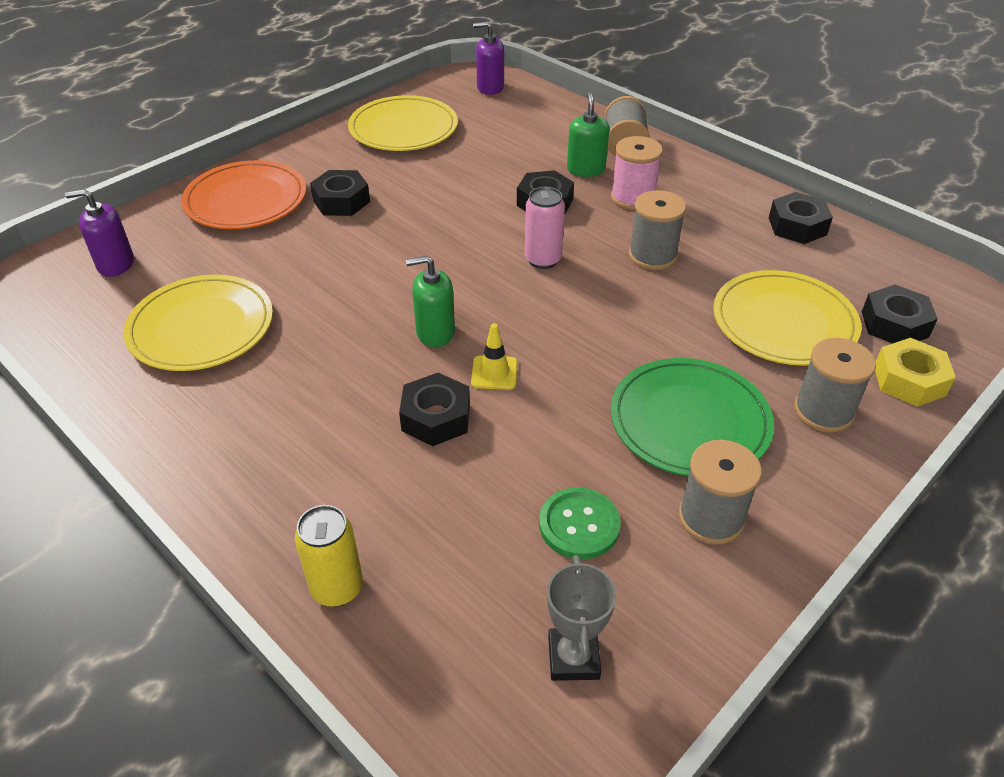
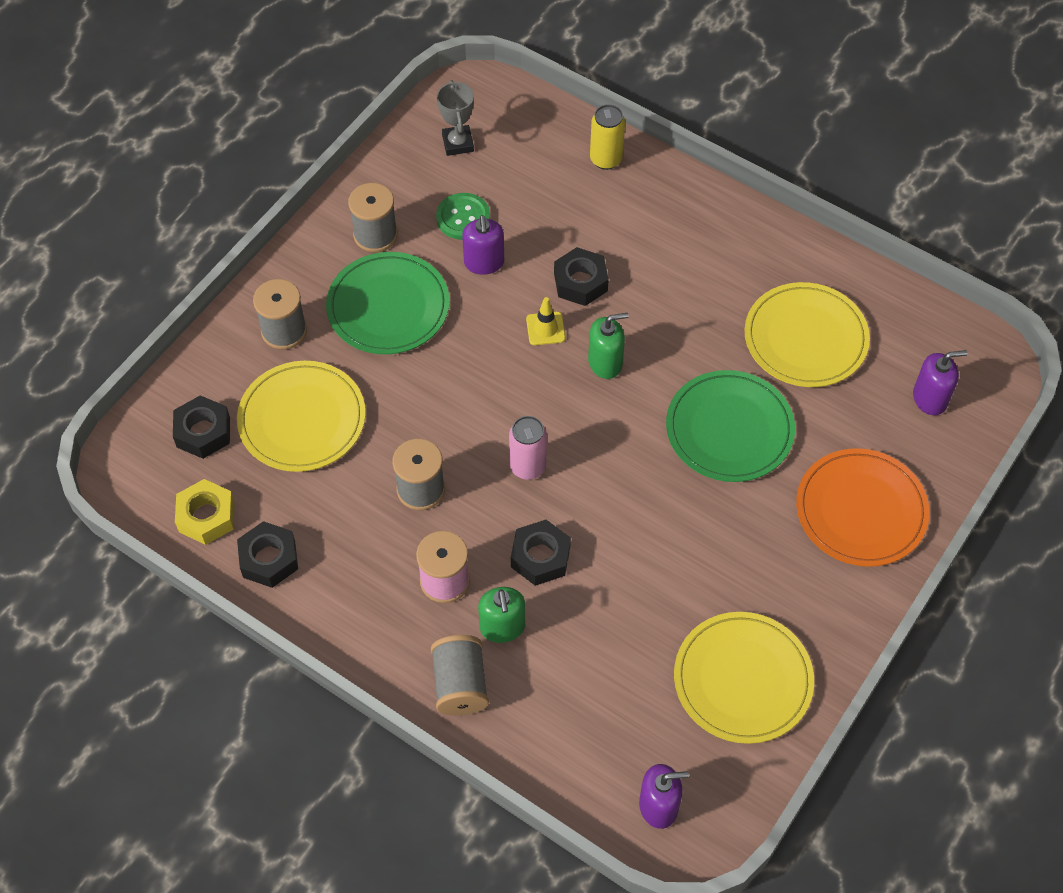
camera: 170 degrees right, 15 degrees up
(330, 264) = (729, 429): none -> green plate
(341, 201) = (759, 525): black nut -> none
(557, 458) = (484, 262): none -> purple soap dispenser
(909, 380) = (208, 371): yellow nut -> yellow nut (206, 516)

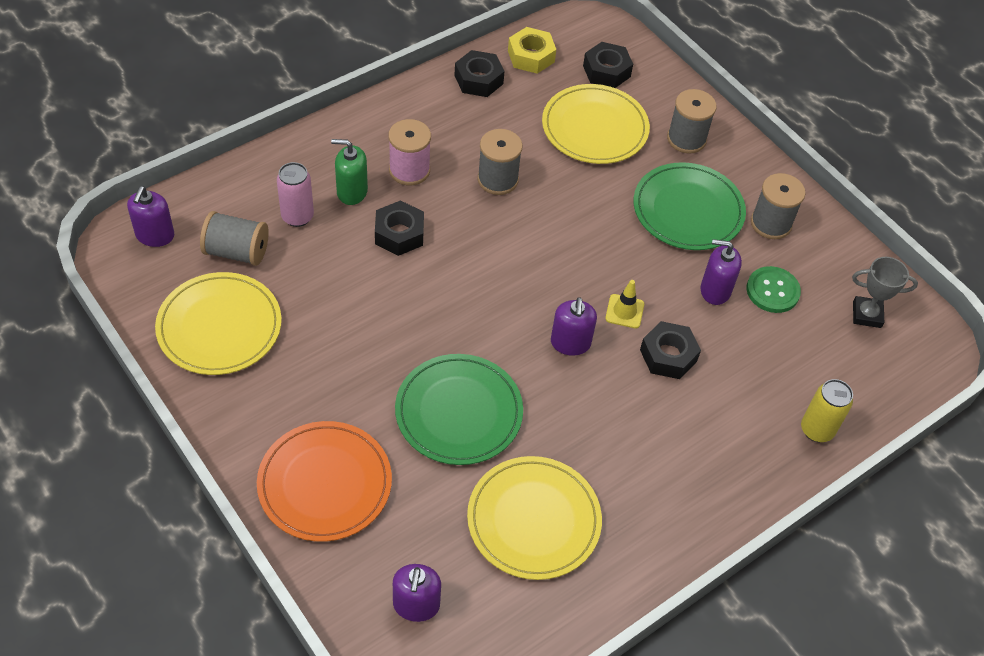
camera: 105 degrees right, 5 degrees down
(460, 684) = (319, 154): grey spool -> grey spool (237, 252)
(528, 466) = (487, 253): pink can -> pink can (297, 217)
(605, 362) = (570, 343): green soap dispenser -> purple soap dispenser

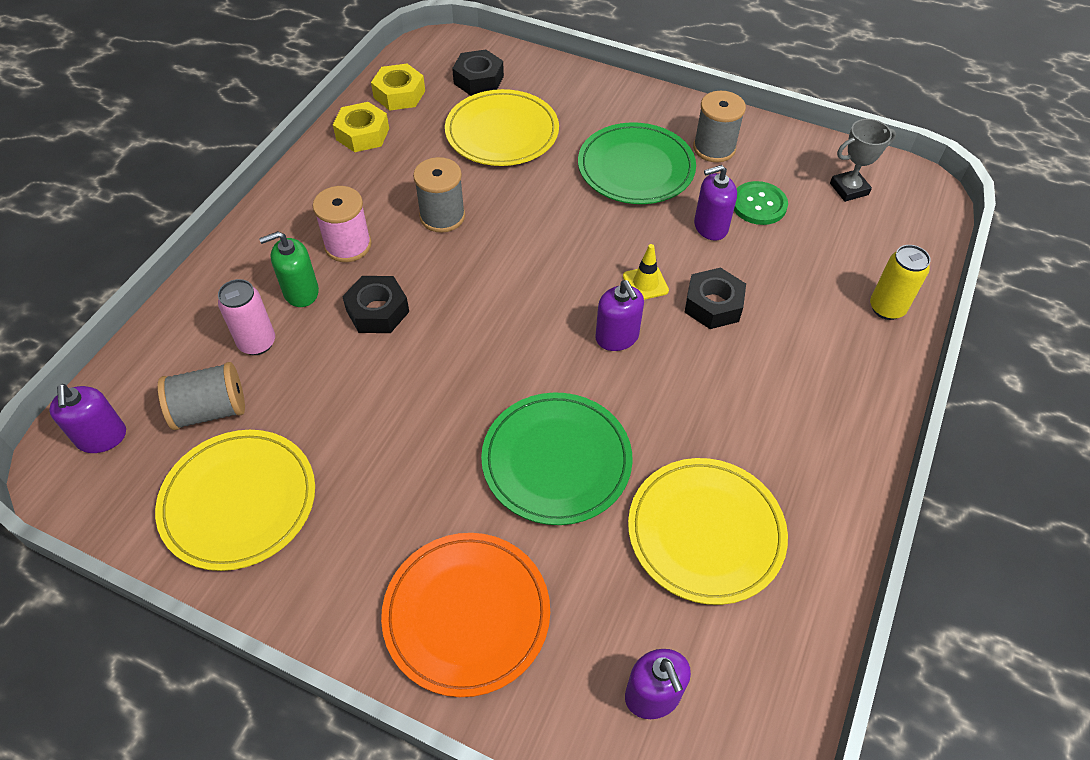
camera: 25 degrees left, 0 degrees up
(478, 79) = (362, 134): black nut -> yellow nut
(686, 139) = (590, 108): grey spool -> none

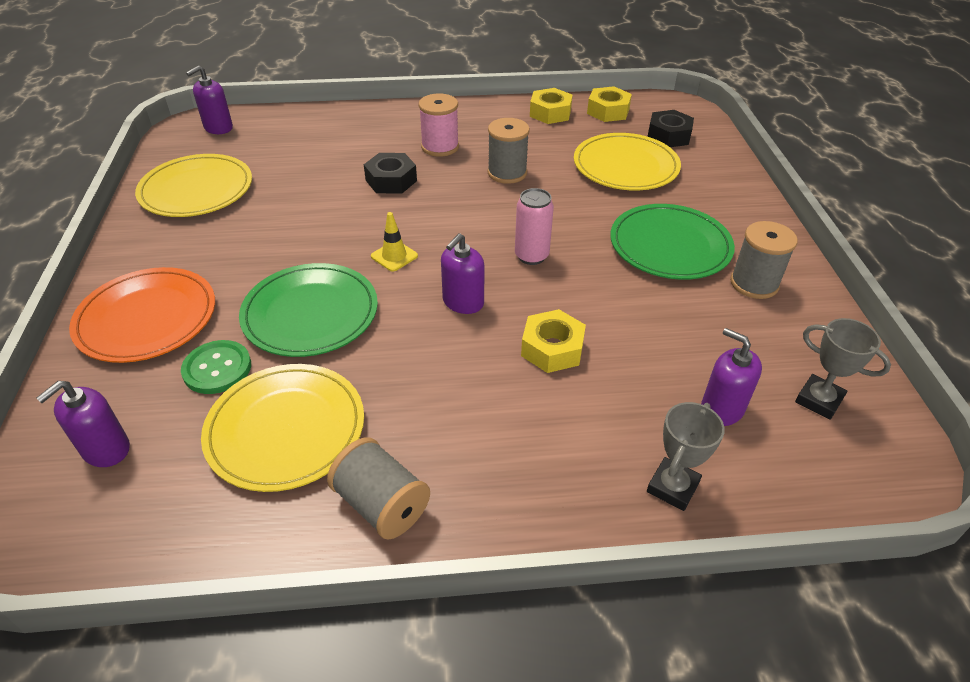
camera: 60 degrees right, 10 degrees down
(210, 410) = (260, 153): grey spool -> grey spool (381, 505)
(257, 343) = (326, 147): pink can -> pink can (531, 256)
(301, 292) = (382, 146): green soap dispenser -> none
(645, 283) = (538, 298): yellow traffic cone -> yellow traffic cone (394, 256)
(710, 227) = (648, 315): purple soap dispenser -> purple soap dispenser (722, 409)
(713, 305) = (552, 348): black nut -> yellow nut
(758, 205) = (714, 338): green button -> green button (217, 368)
(886, 308) = (672, 487): yellow can -> grey trophy

